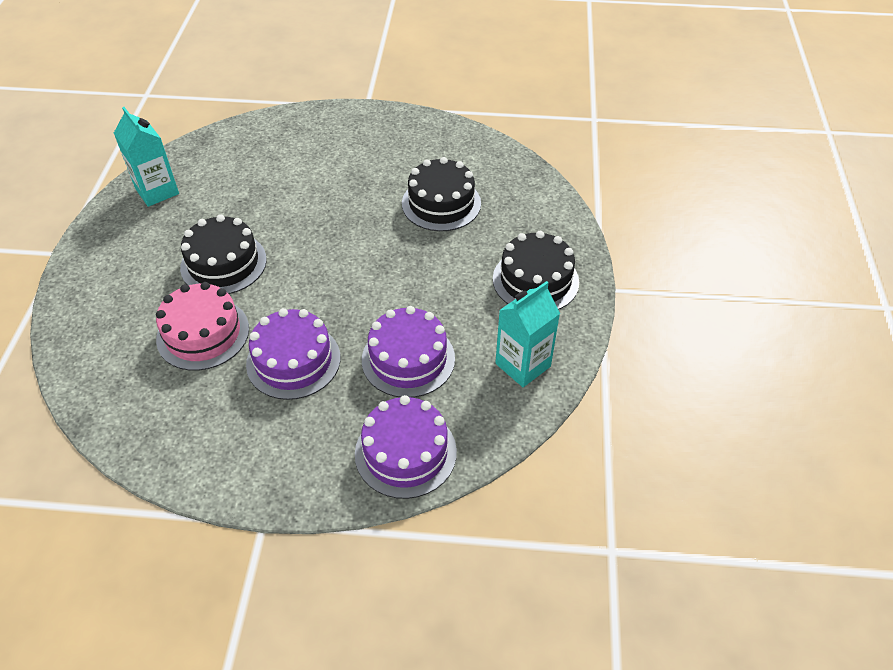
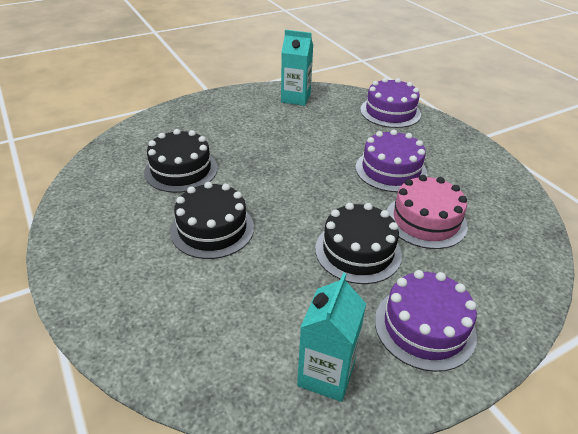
camera: 125 degrees left, 10 degrees down
(408, 359) = (336, 131): purple cake -> purple cake (424, 327)
(535, 280) = (227, 111): black cake -> black cake (212, 229)

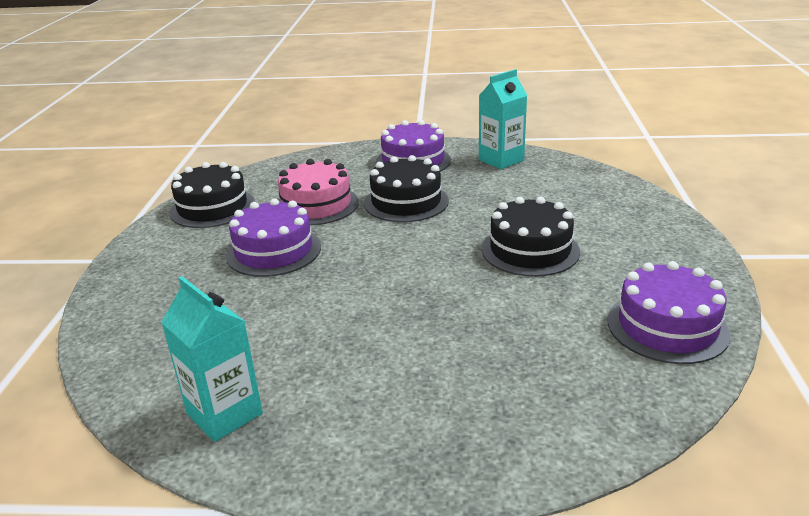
camera: 145 degrees left, 10 degrees down
(181, 170) = (535, 327): black cake -> black cake (212, 207)
(390, 112) = (132, 326): purple cake -> purple cake (667, 326)

